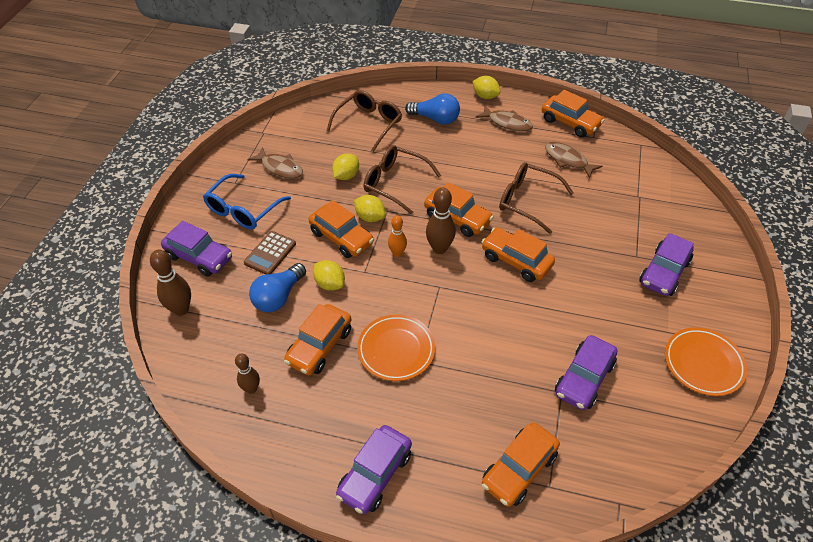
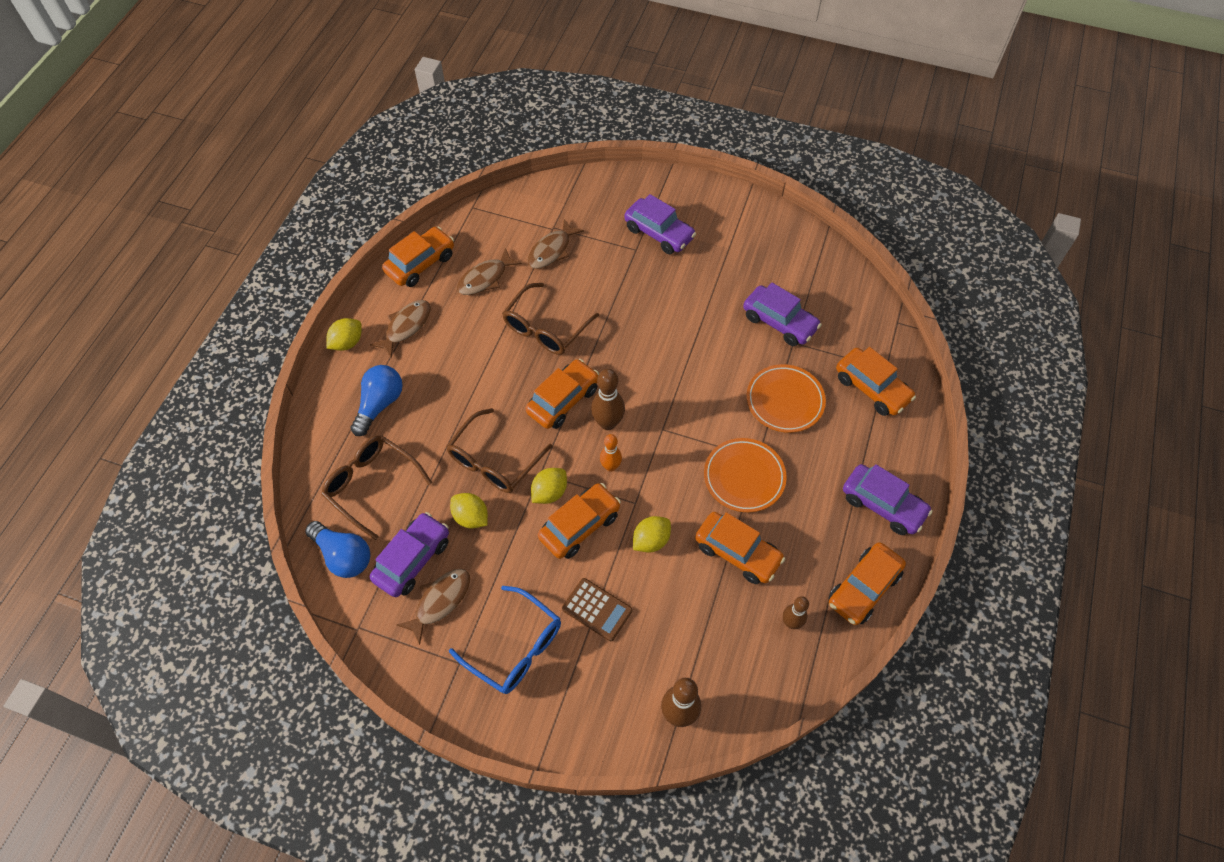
camera: 85 degrees left, 10 degrees up
(199, 257) = (594, 699): purple car -> purple car (412, 559)
(278, 297) = (666, 598): blue light bulb -> blue light bulb (343, 556)
(516, 261) = (632, 353): orange car -> orange car (863, 588)
(612, 197) = (551, 250): none -> brown fish
(703, 364) = (764, 232): orange plate -> orange plate (785, 401)

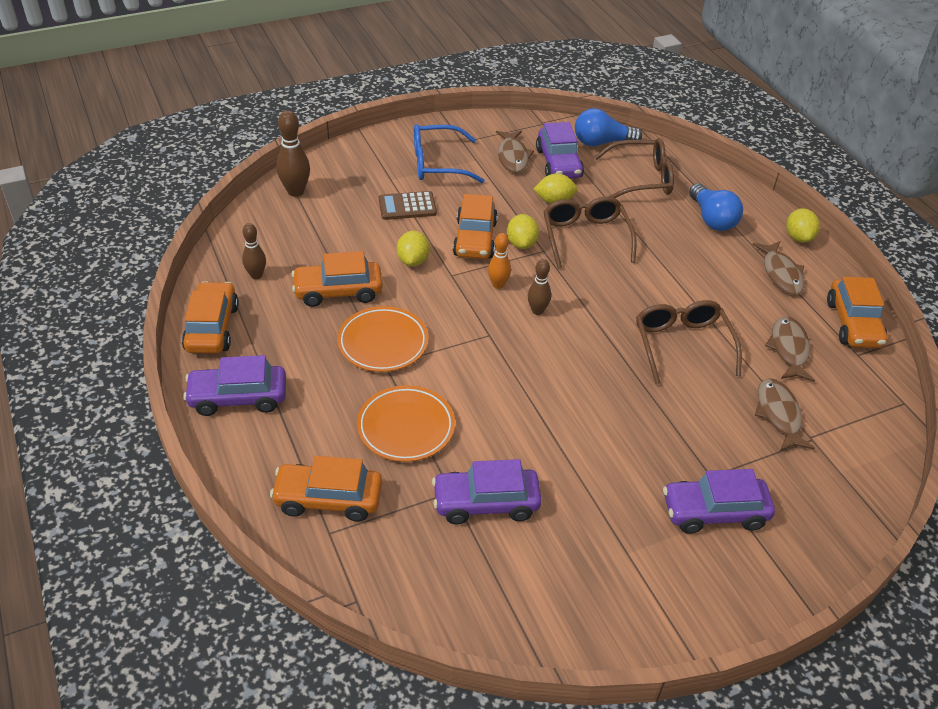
camera: 135 degrees right, 15 degrees down
(563, 400) = (592, 303): orange car -> none
(608, 423) = (537, 311): brown bowling pin -> brown bowling pin, size x0.64

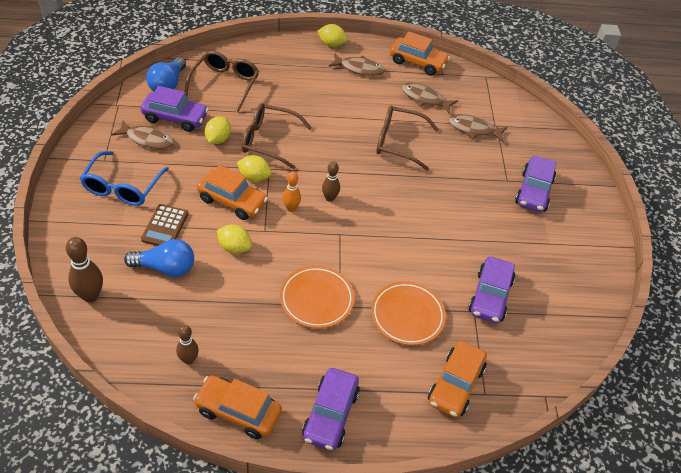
camera: 70 degrees left, 5 degrees up
(338, 291) = (243, 308): orange car -> none
(712, 219) = (290, 72): blue light bulb -> blue light bulb (165, 268)

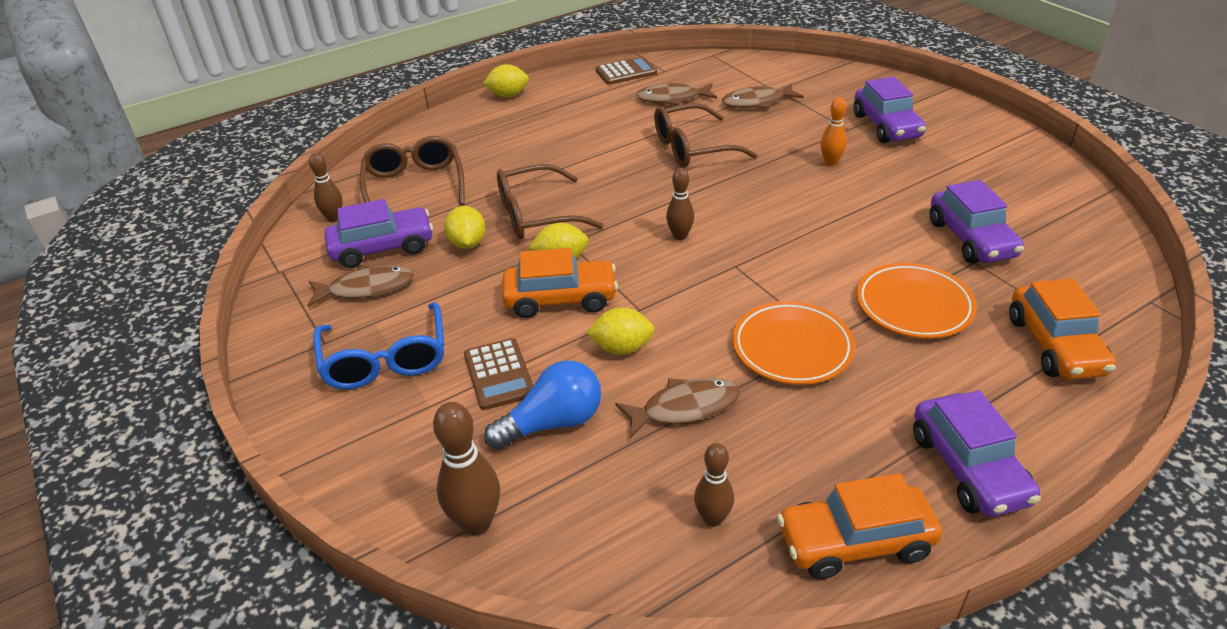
camera: 25 degrees left, 10 degrees down
(167, 84) = (334, 218): blue light bulb -> brown bowling pin
(291, 208) = (645, 269): orange bowling pin -> orange bowling pin (830, 162)
(359, 69) = (567, 103): brown fish -> brown fish (684, 408)
(417, 62) = (626, 72): orange car -> brown calculator

